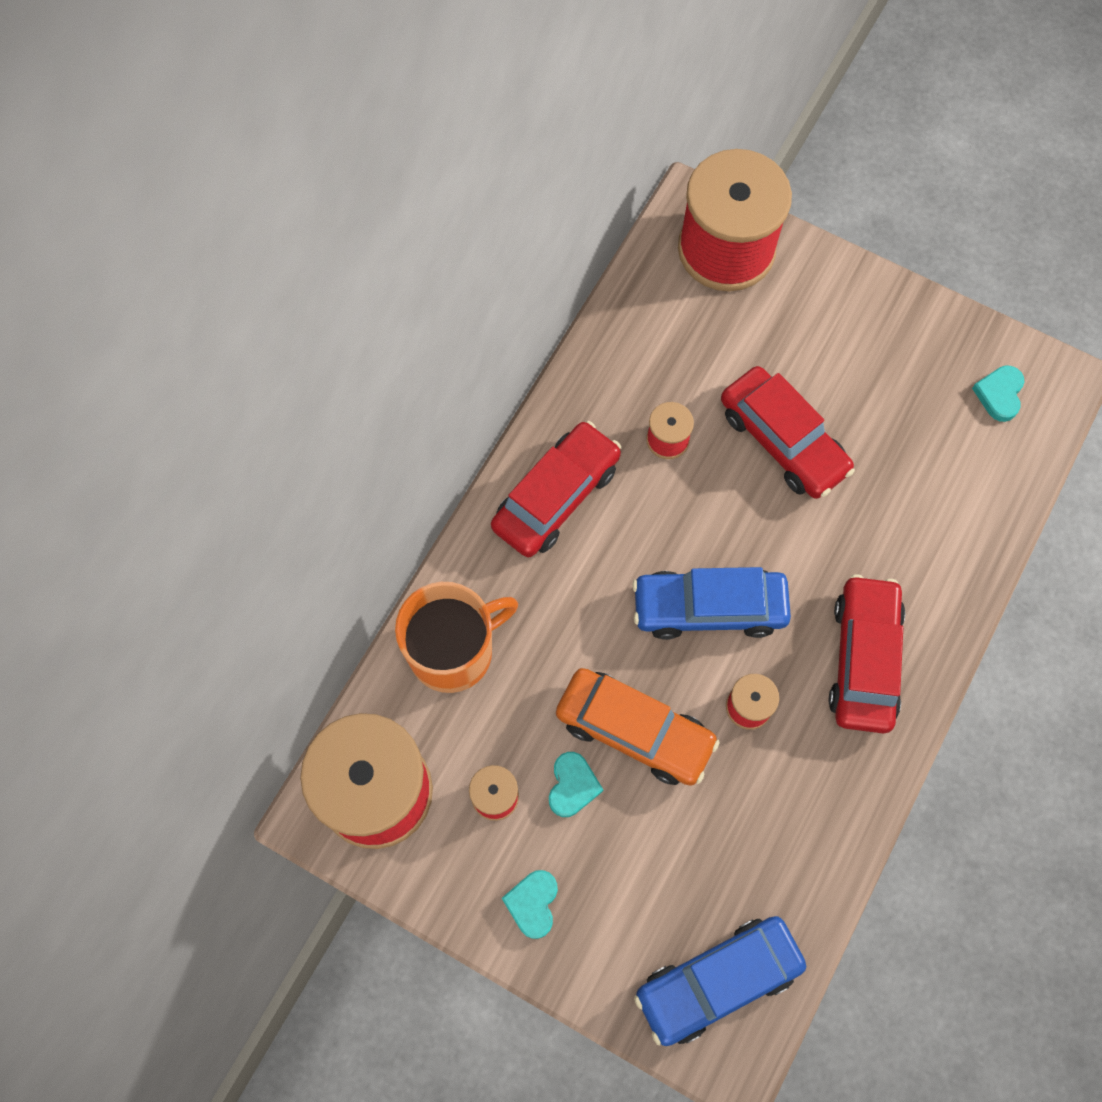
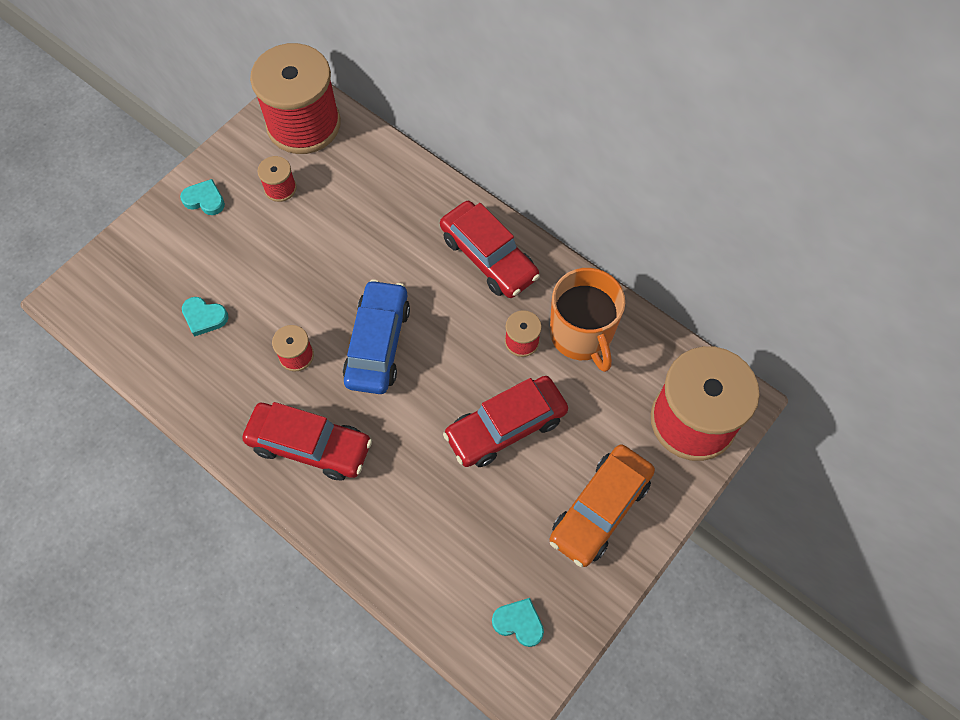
camera: 100 degrees right, 5 degrees down
(453, 651) = (386, 178): orange mug -> orange mug (581, 335)
(572, 786) = (273, 234): turquoise heart -> turquoise heart (204, 317)
(634, 731) = (300, 278): orange car -> orange car (600, 509)
(717, 980) = (118, 298): blue car -> none

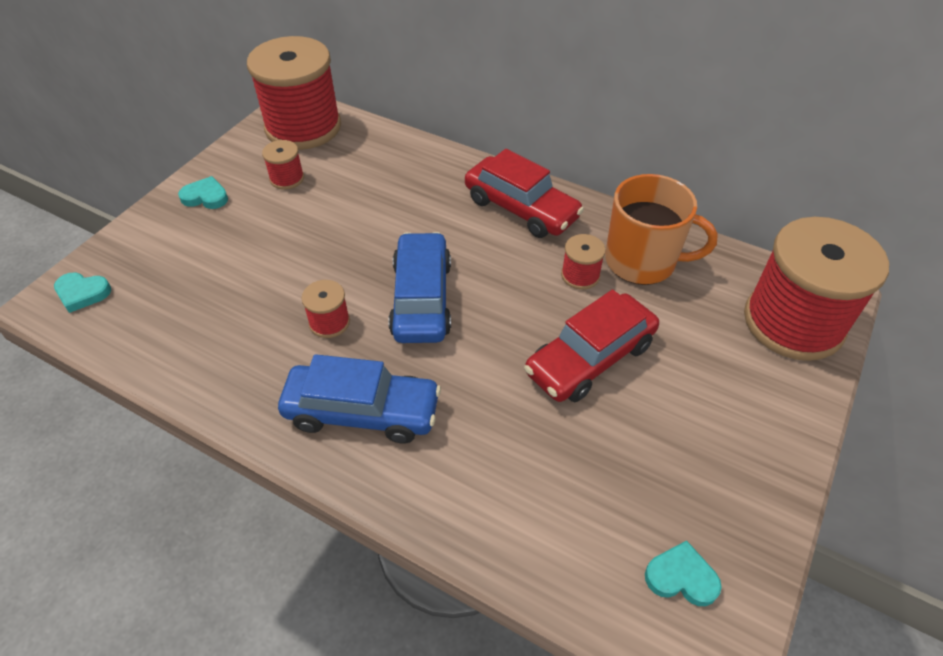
camera: 10 degrees left, 15 degrees down
(204, 317) = (215, 300): turquoise heart -> turquoise heart (82, 293)
(310, 446) = (362, 412): red car -> blue car
(581, 335) = (642, 261): orange mug -> orange mug turned 45 degrees counterclockwise
(600, 509) = (729, 427): orange car -> none

